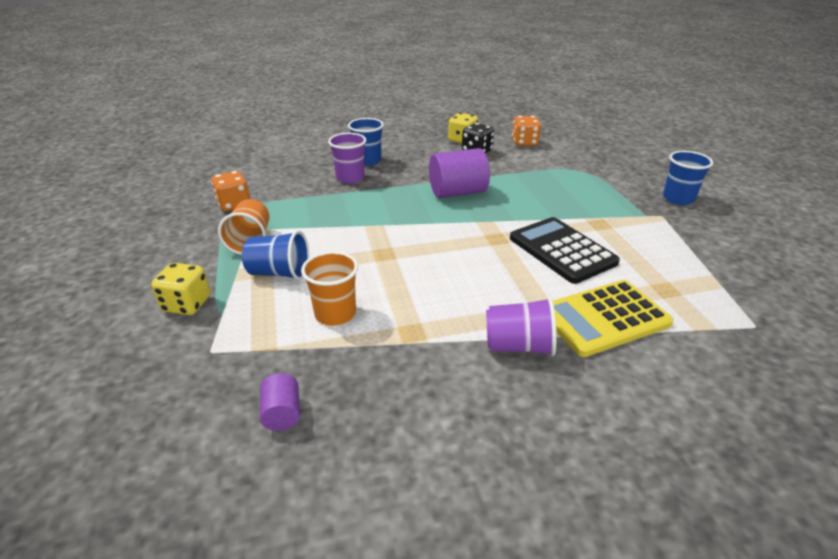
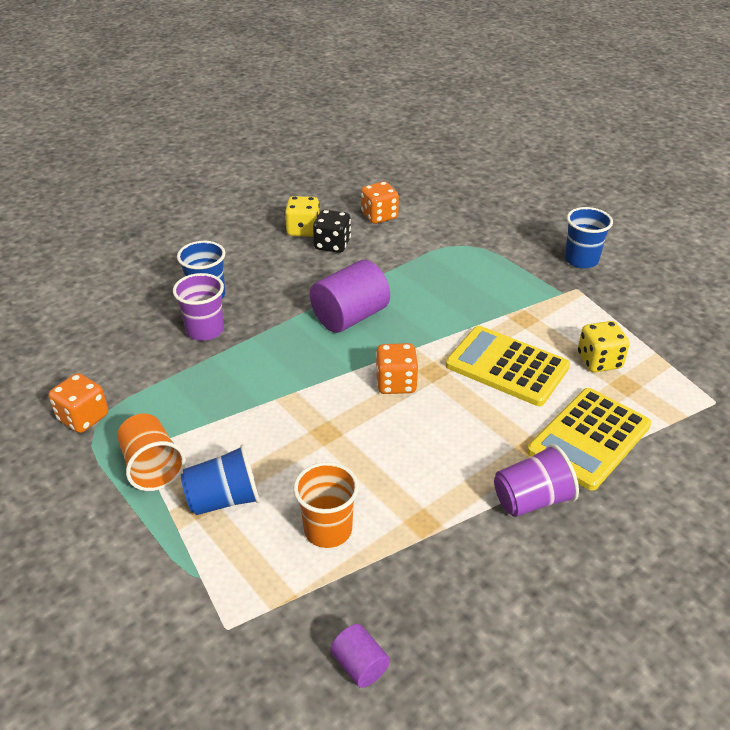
camera: 25 degrees left, 5 degrees up
(187, 304) = (146, 581): yellow dice -> yellow dice (599, 361)
(461, 238) = (396, 383): none -> orange dice
(562, 250) = (507, 366): black calculator -> yellow calculator

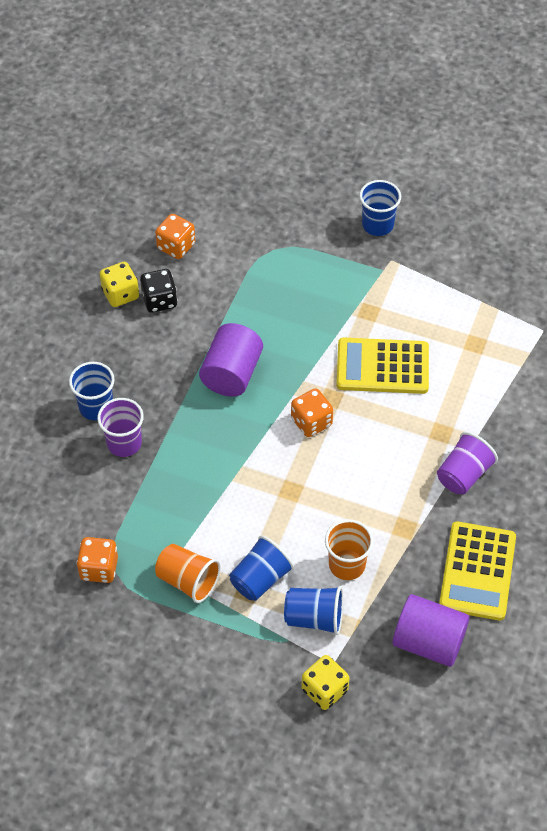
camera: 30 degrees left, 15 degrees up
(247, 567) = (314, 618): none -> blue cup
(360, 665) = (428, 641): purple cylinder -> purple cylinder, size x1.96
(589, 438) = (474, 405): yellow calculator -> yellow calculator (477, 571)
(599, 361) = (446, 329): yellow dice -> yellow dice (324, 690)

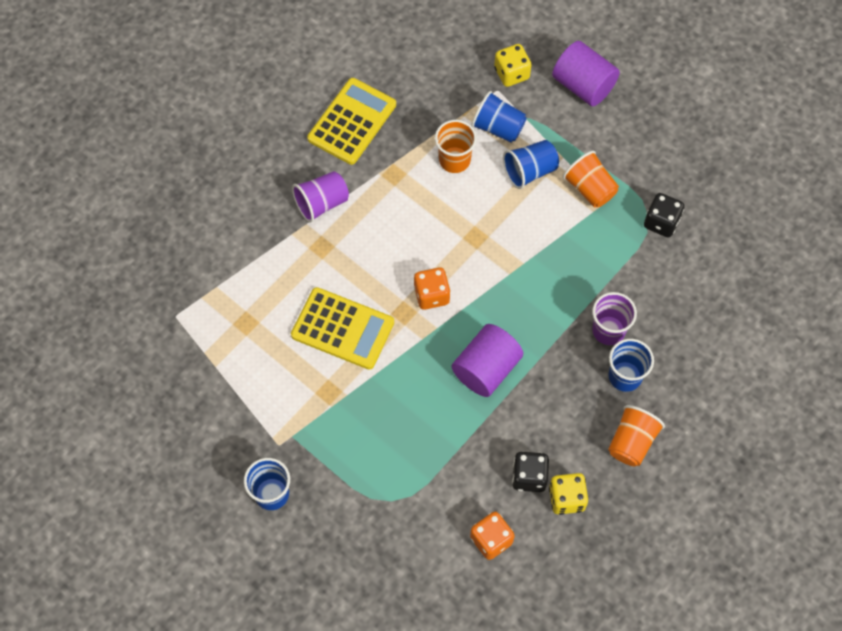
camera: 160 degrees left, 10 degrees up
(74, 354) = (631, 442): none -> orange cup
(99, 568) = (661, 222): orange dice -> black dice
(428, 641) = (417, 82): purple cylinder -> purple cylinder (583, 85)

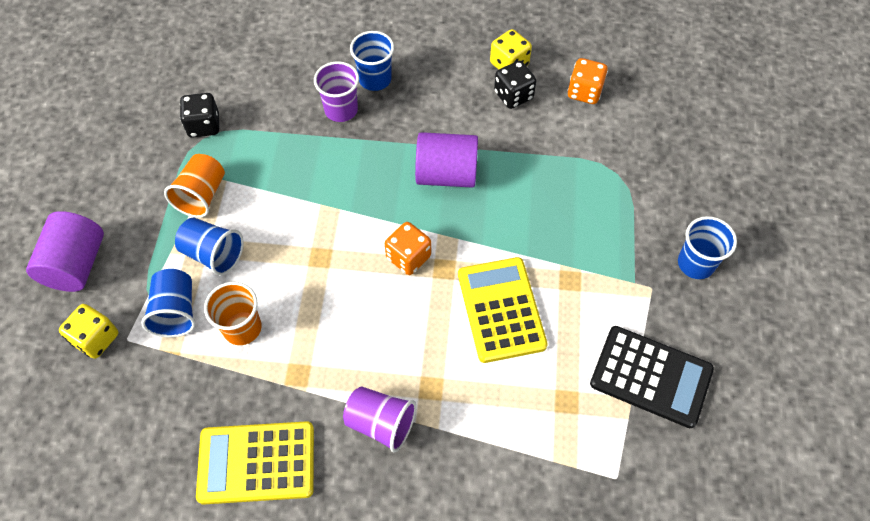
camera: 125 degrees left, 5 degrees down
(218, 390) = (651, 377): none -> black calculator
(631, 442) = (428, 49): orange cup -> none

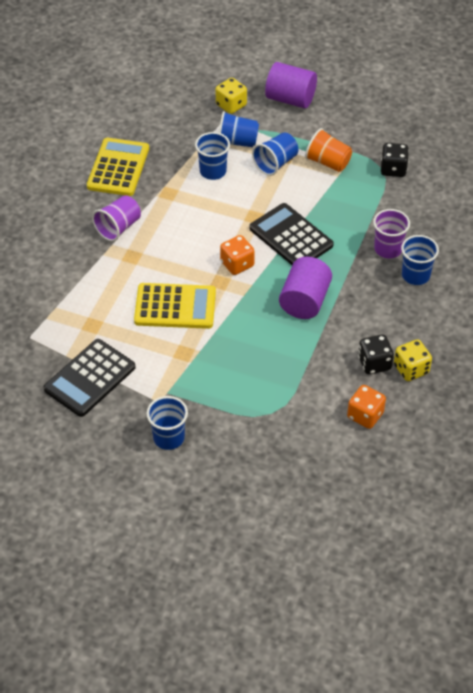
camera: 105 degrees right, 10 degrees down
(242, 328) = (213, 171): orange cup -> blue cup
(346, 209) = (291, 237): none -> black calculator

